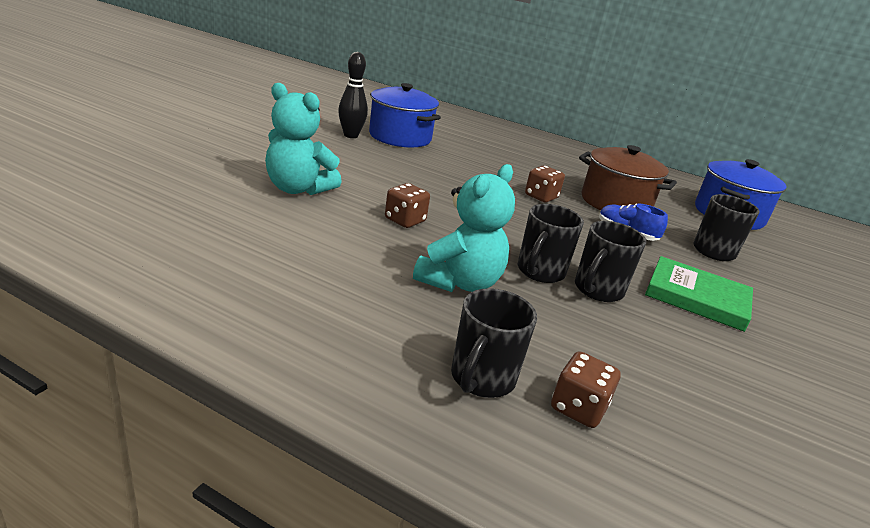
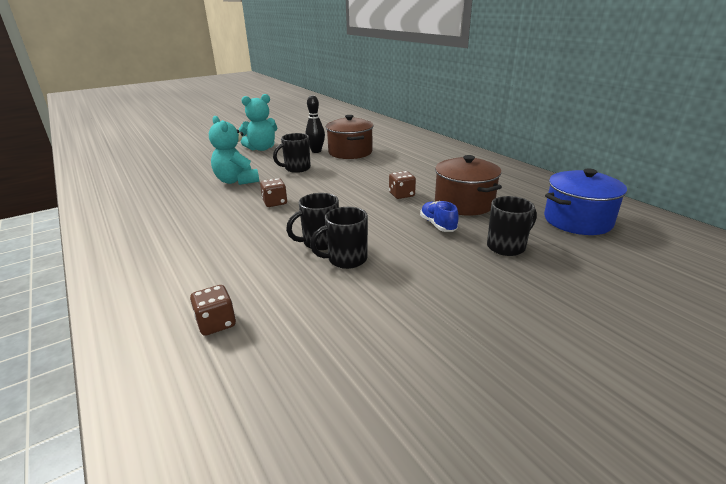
camera: 35 degrees right, 0 degrees up
(400, 137) = (350, 152): blue pot -> brown pot
(460, 282) = (254, 241): turquoise teddy bear -> turquoise teddy bear (261, 148)
(481, 379) = (184, 295): black mug -> black mug (296, 168)
(696, 297) = (427, 277): green book -> none

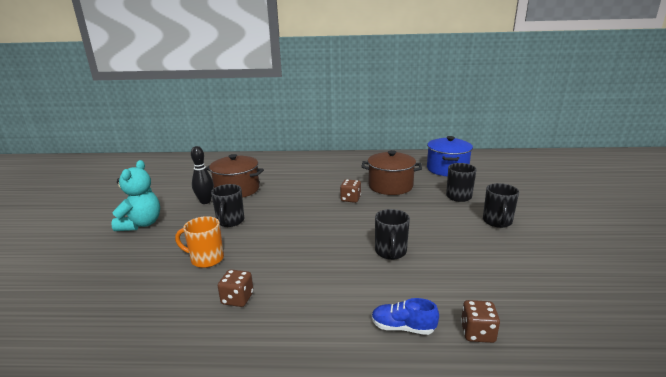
camera: 55 degrees left, 5 degrees down
(236, 181) = (206, 259): turquoise teddy bear -> orange mug
(275, 203) = (291, 252): brown dice -> brown dice (237, 299)
(346, 259) = (427, 250): black mug -> black mug (497, 222)
(438, 225) = (411, 204): blue shoe -> blue shoe (403, 327)

